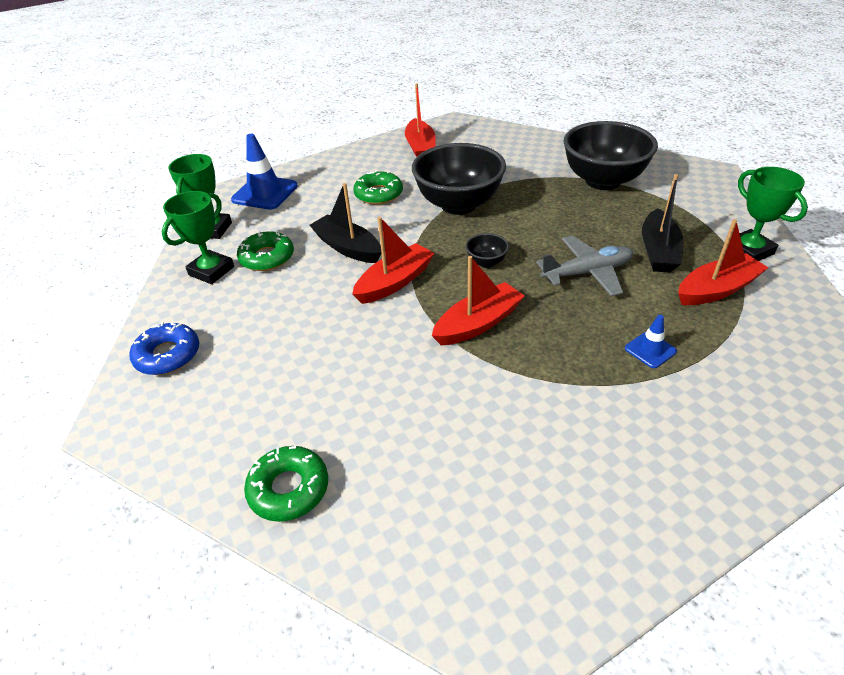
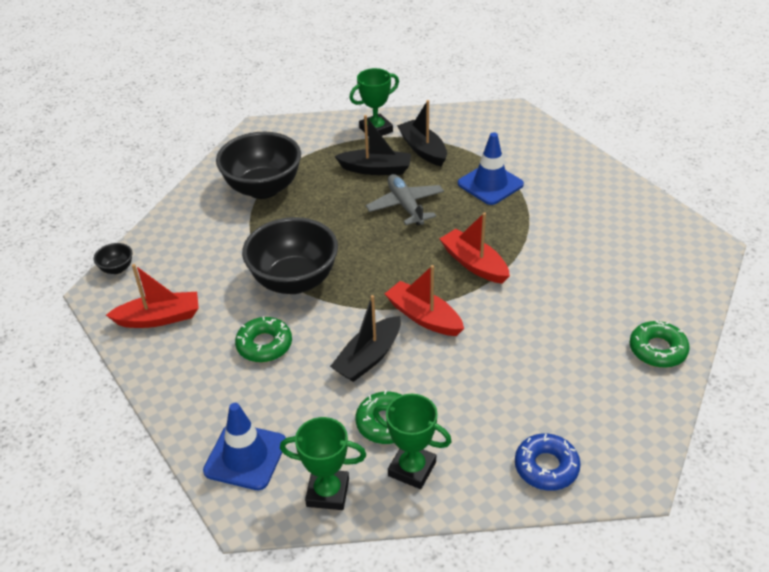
camera: 95 degrees left, 0 degrees up
(486, 262) = (392, 260): black bowl -> black bowl (117, 269)
(650, 350) = (490, 184): blue traffic cone -> blue traffic cone, size x1.92
(716, 289) = (423, 149): red boat -> black boat

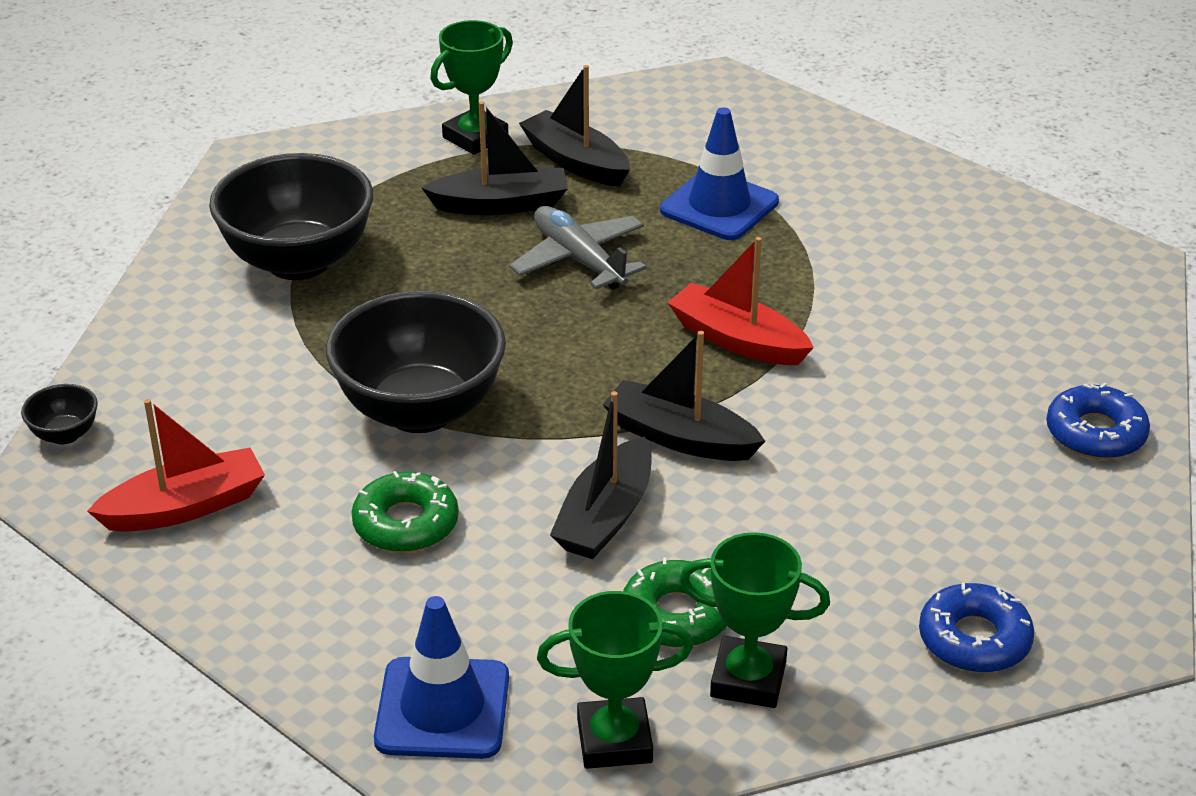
camera: 15 degrees left, 5 degrees down
(423, 317) = (679, 437): red boat -> black boat
(657, 350) = (1095, 433): green donut -> blue donut

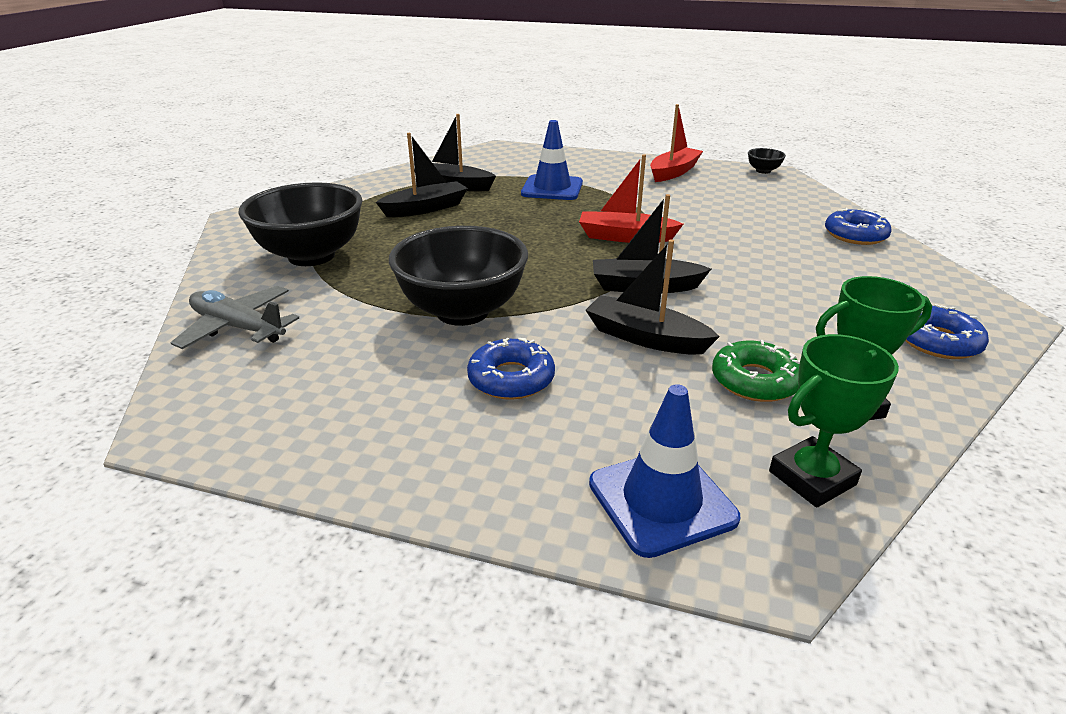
camera: 25 degrees left, 5 degrees down
(65, 435) = (178, 393): black bowl -> black bowl (763, 171)
(185, 507) = (321, 416): red boat -> red boat (673, 172)
(406, 523) = (511, 379): green donut -> blue donut
(475, 137) = (384, 186): green trophy -> none
(579, 260) = (496, 222): grey plane -> grey plane (238, 327)
(605, 516) = (645, 338): black boat -> black boat turned 120 degrees clockwise

